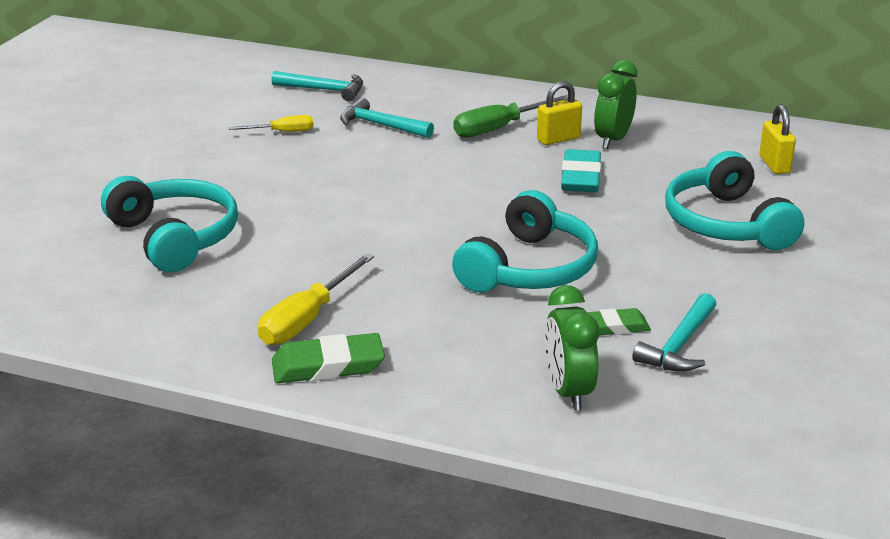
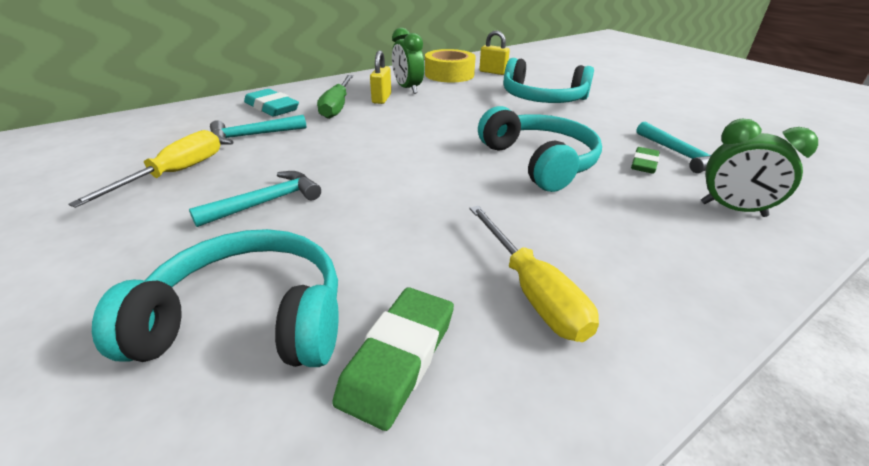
camera: 55 degrees left, 5 degrees up
(282, 132) = (175, 173): yellow screwdriver -> yellow screwdriver, size x1.64
(324, 90) = (154, 134): turquoise hammer -> turquoise hammer (266, 202)
(328, 365) = (638, 314): green eraser -> green eraser (398, 358)
(581, 177) = (438, 109): turquoise eraser -> turquoise eraser (272, 107)
(709, 143) = (449, 74): none -> yellow tape

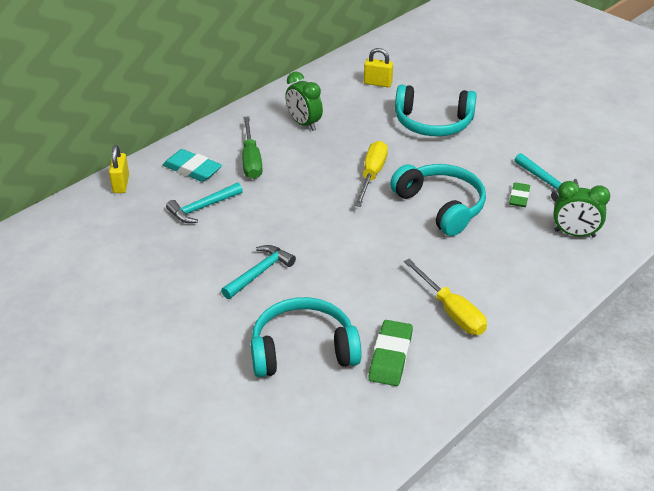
camera: 10 degrees left, 5 degrees up
(175, 173) = (173, 257): yellow screwdriver -> yellow screwdriver (372, 175)
(381, 99) = (286, 143): yellow padlock -> yellow padlock (121, 184)
(449, 74) = (335, 93): yellow tape -> none

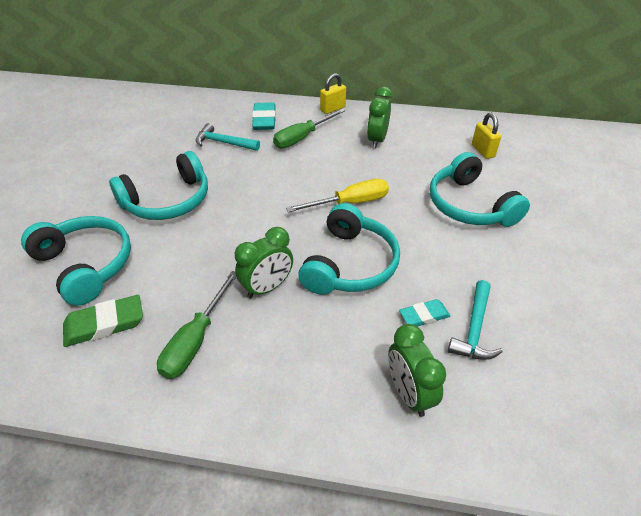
camera: 55 degrees right, 5 degrees up
(121, 184) = (219, 102): yellow padlock -> yellow padlock (332, 109)
(259, 273) = (168, 201): turquoise hammer -> turquoise headphones
(428, 256) = (267, 287): none -> green clock
(451, 311) = (196, 340): yellow screwdriver -> green screwdriver
(519, 197) = (424, 315): green eraser -> turquoise eraser

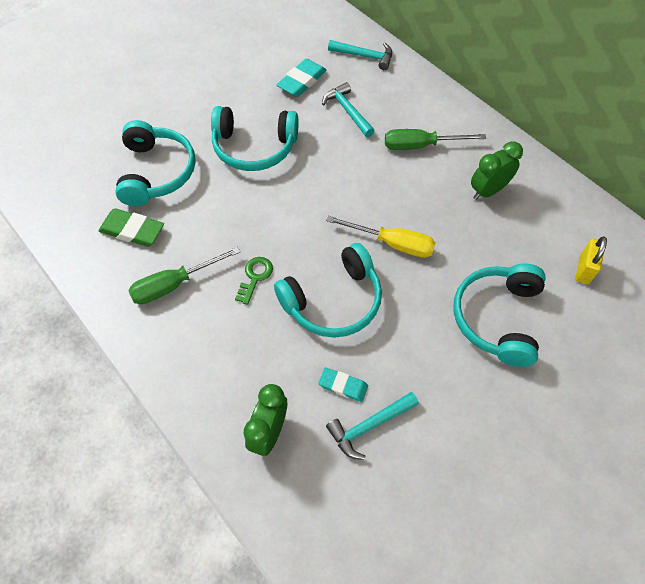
camera: 40 degrees right, 15 degrees up
(201, 107) = (364, 56): none -> turquoise hammer
(264, 120) = (406, 104): turquoise eraser -> turquoise eraser (302, 81)
(267, 287) = (255, 277): green clock -> green key
(332, 109) = (484, 127): yellow padlock -> none

